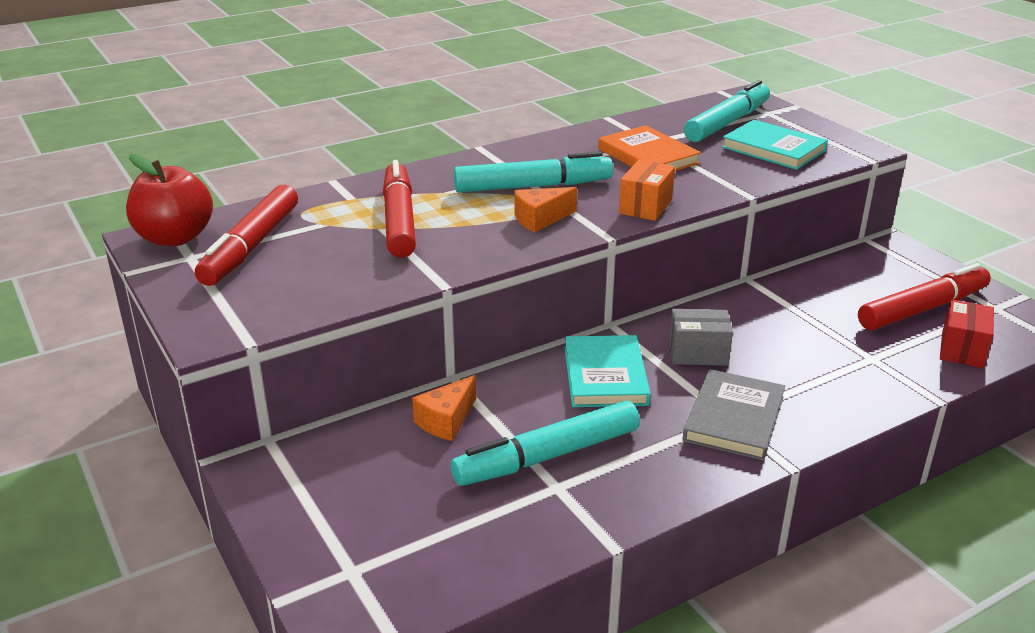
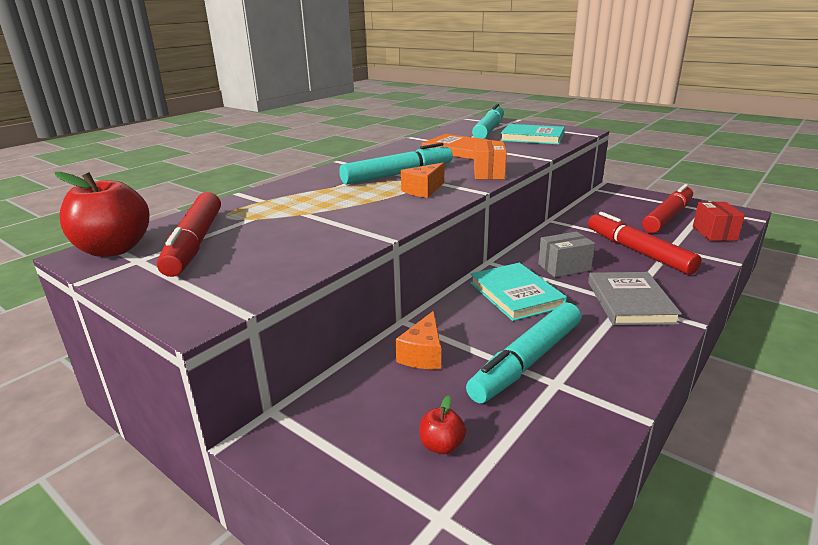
camera: 20 degrees left, 5 degrees down
(396, 514) = (441, 445): none -> red apple
(399, 220) = (314, 207): red marker -> red marker (637, 251)

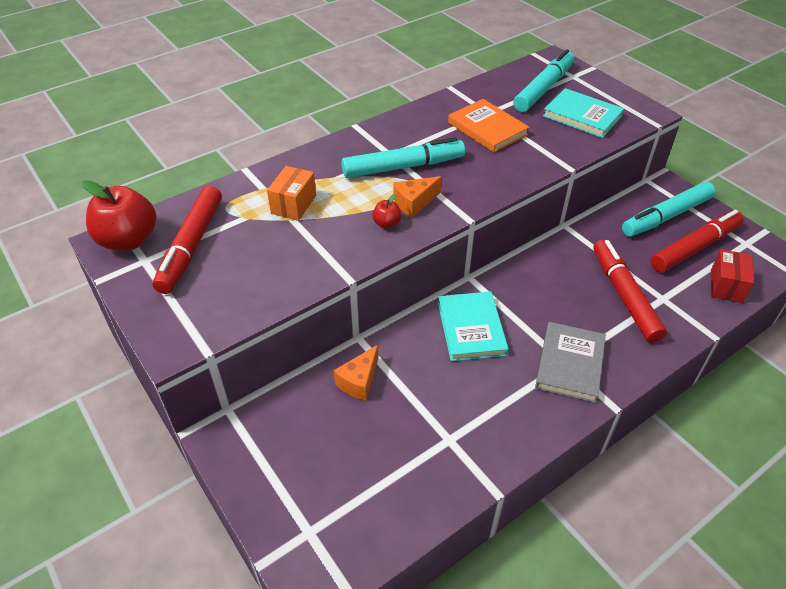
camera: 15 degrees right, 20 degrees up
(441, 445) = (335, 474): red apple -> red apple (387, 224)
(488, 173) = (493, 184): orange box -> orange box (293, 204)
(527, 361) = (438, 410): turquoise marker -> turquoise marker (666, 216)
(564, 267) = (537, 302): grey box -> none

